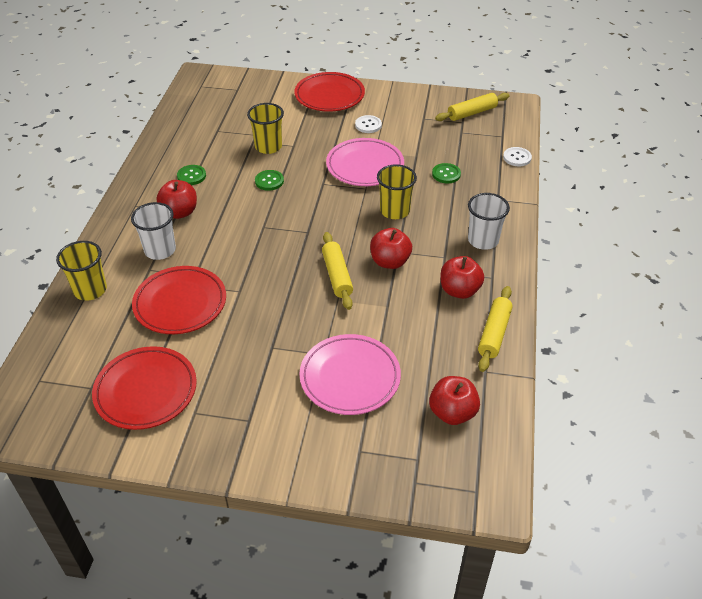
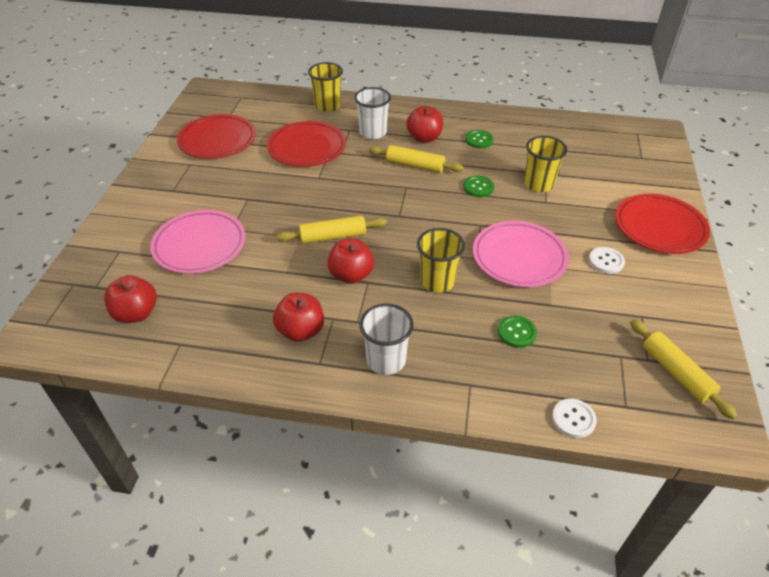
camera: 90 degrees right, 0 degrees up
(494, 333) = (230, 356): yellow rolling pin -> yellow rolling pin (415, 166)

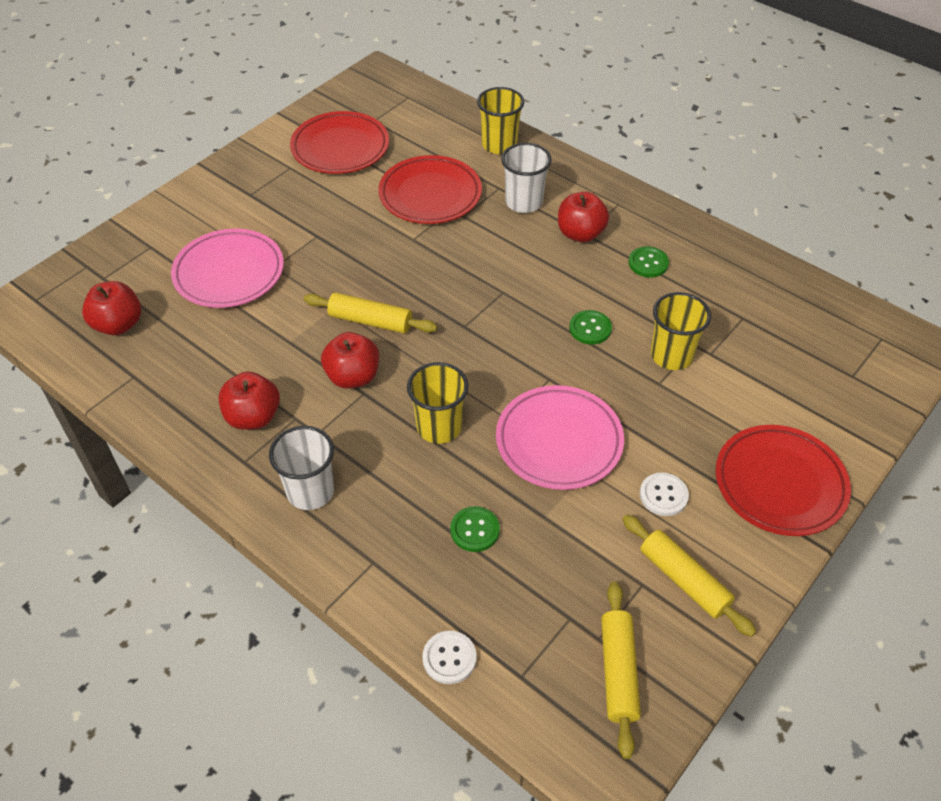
camera: 30 degrees right, 5 degrees up
(415, 166) = (537, 268): yellow rolling pin -> yellow rolling pin (684, 580)

